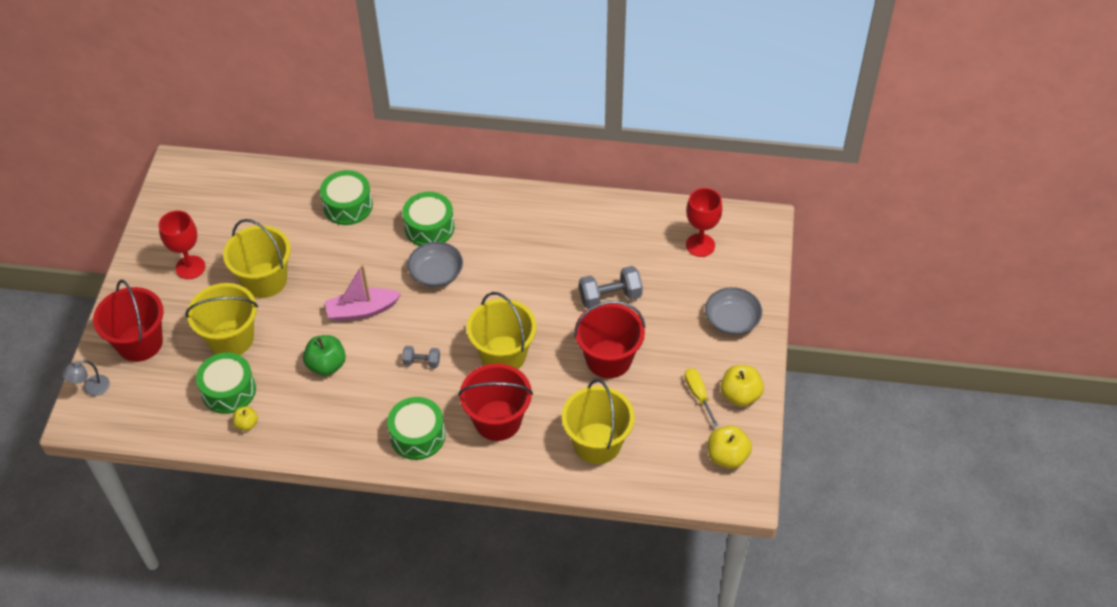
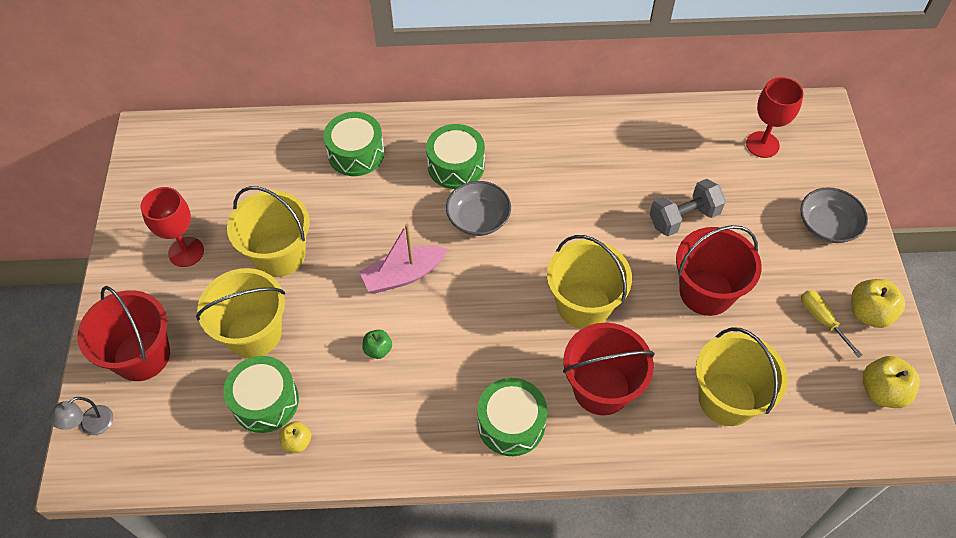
camera: 10 degrees left, 5 degrees up
(326, 365) = (378, 350): green apple -> green apple, size x0.58
(422, 362) = (491, 328): grey dumbbell -> none

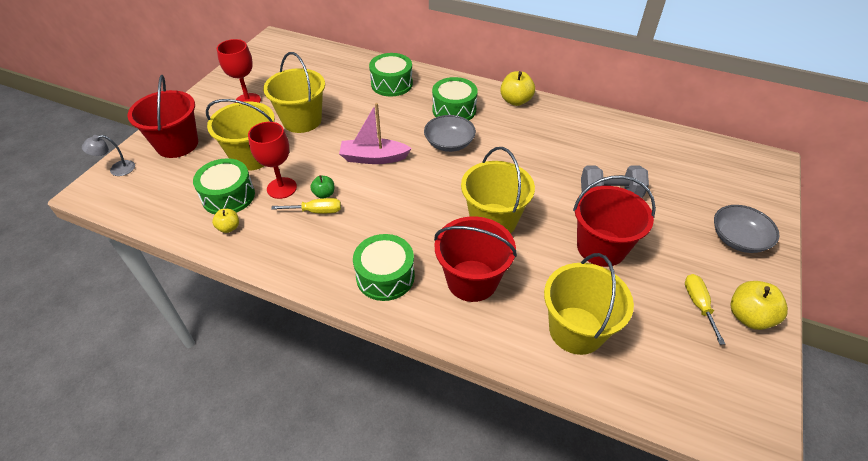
camera: 25 degrees right, 10 degrees down
(384, 376) = (316, 211): none -> yellow screwdriver
(762, 144) = (705, 168): red goblet -> red goblet (281, 188)
(882, 391) = (733, 384): yellow apple -> yellow apple (515, 101)

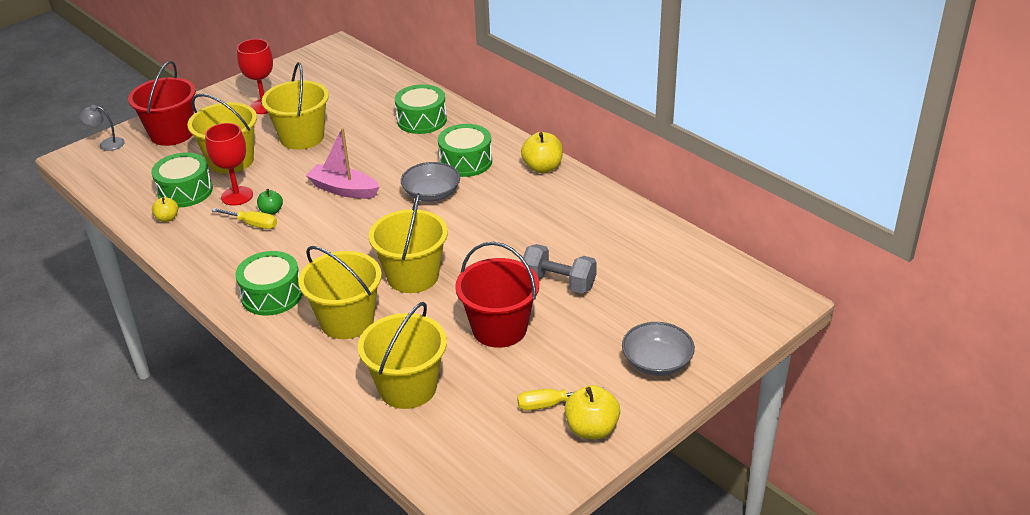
camera: 25 degrees right, 10 degrees down
(472, 280) = (347, 320): red bucket -> yellow bucket
(698, 305) = (550, 404): yellow screwdriver -> yellow screwdriver turned 120 degrees counterclockwise

